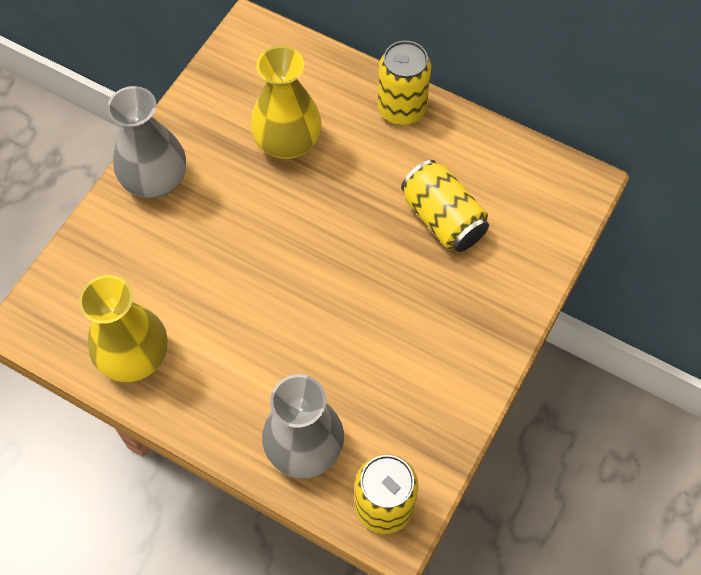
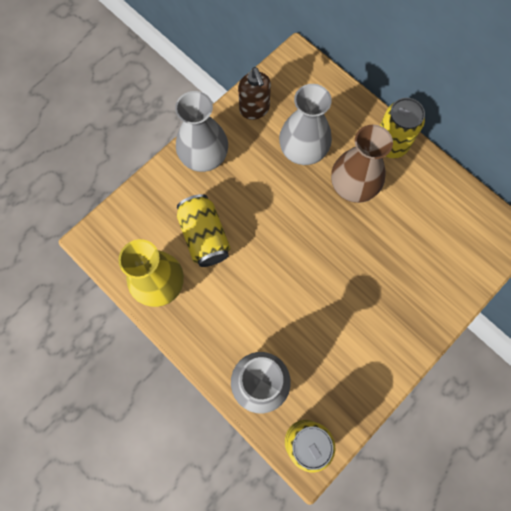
camera: 15 degrees right, 10 degrees up
(209, 106) = (254, 109): none -> brown soap dispenser
(287, 142) = (303, 150): yellow vase -> grey vase
(365, 171) = (353, 186): none -> brown vase
(443, 219) = (400, 236): yellow can -> yellow can (204, 236)

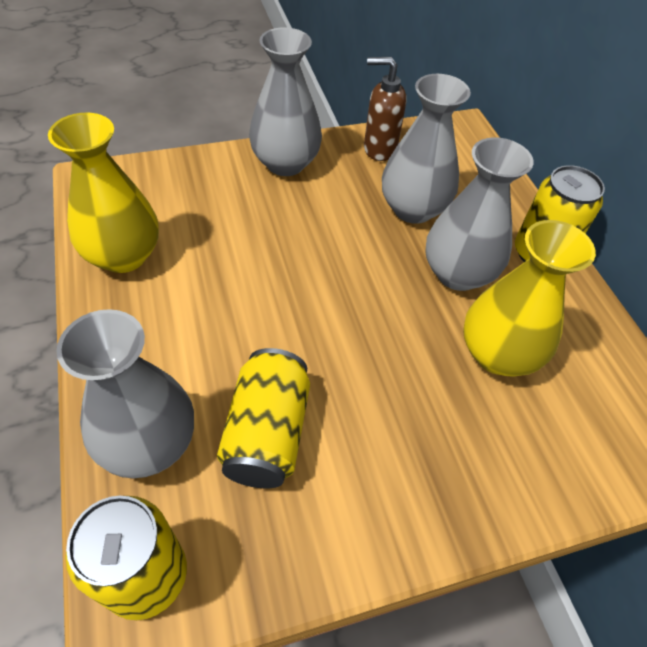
camera: 25 degrees right, 20 degrees down
(204, 236) = (221, 235): yellow can -> yellow can (267, 432)
(254, 109) = (379, 149): brown soap dispenser -> brown soap dispenser turned 90 degrees clockwise
(353, 186) = (457, 273): brown vase -> grey vase
(399, 229) = (497, 354): none -> yellow vase

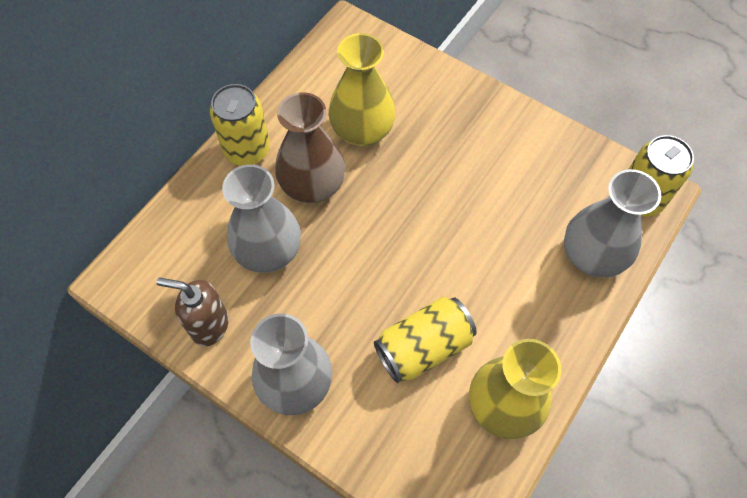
camera: 125 degrees left, 10 degrees up
(267, 432) = (527, 206): yellow can -> yellow can (423, 347)
(379, 149) = (209, 325): brown soap dispenser -> brown soap dispenser turned 135 degrees clockwise
(457, 273) = (312, 185): grey vase -> brown vase

